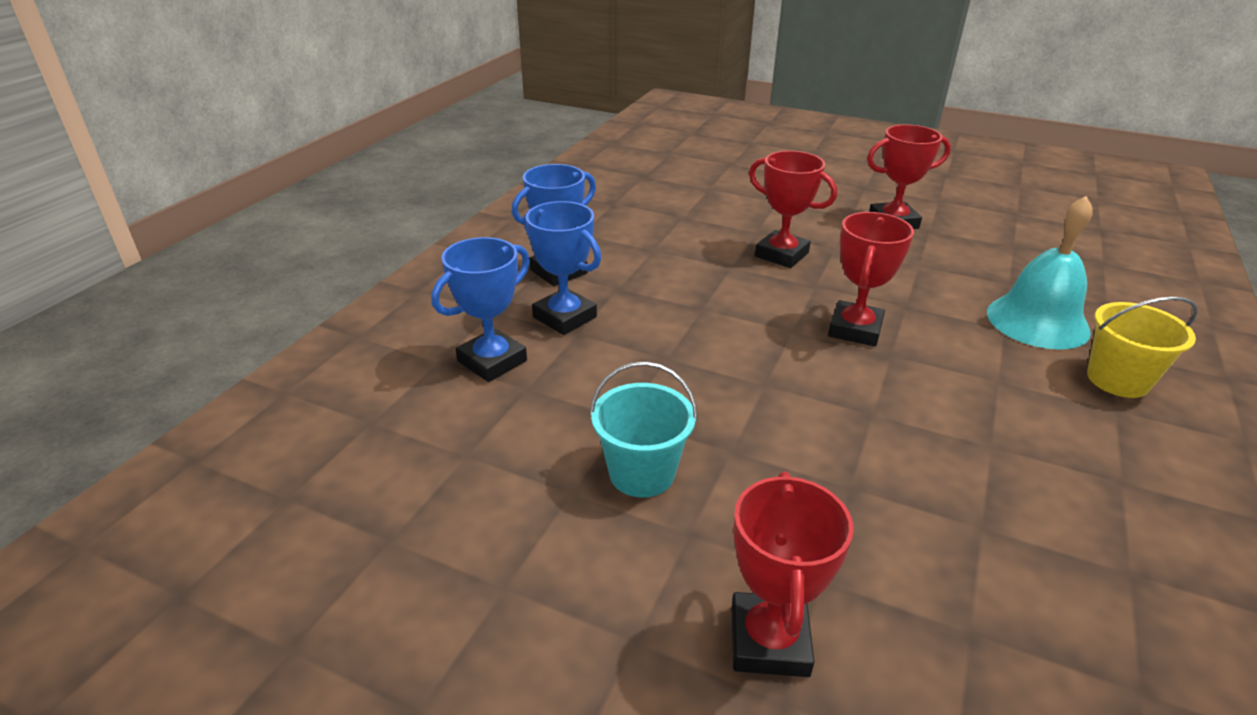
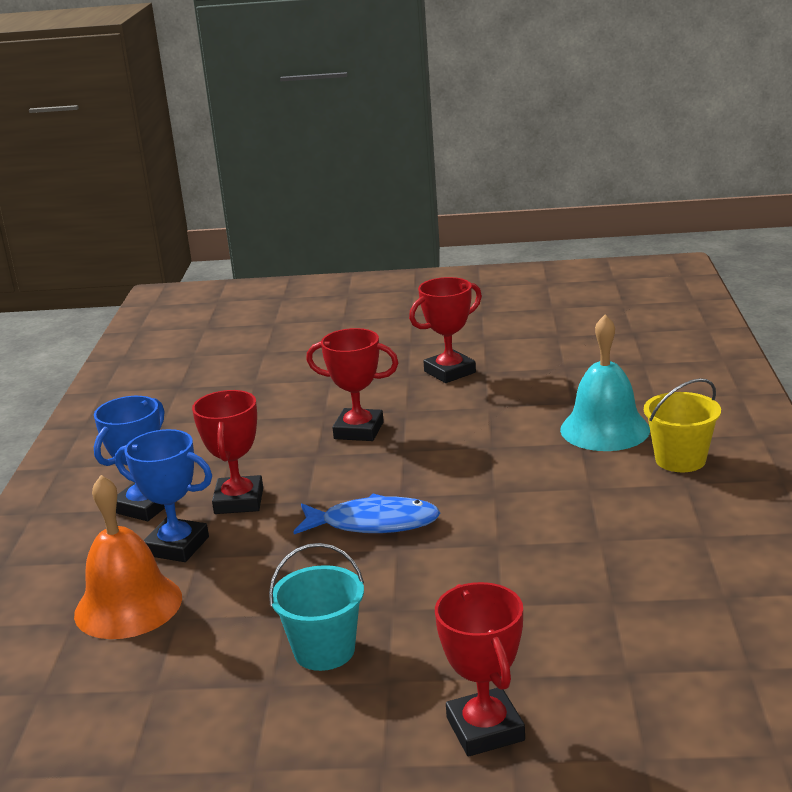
camera: 20 degrees left, 10 degrees down
(492, 361) = (128, 605): blue trophy -> orange bell
(754, 351) = (373, 523): none -> blue fish
(855, 329) = (455, 479): red trophy -> red trophy (239, 501)

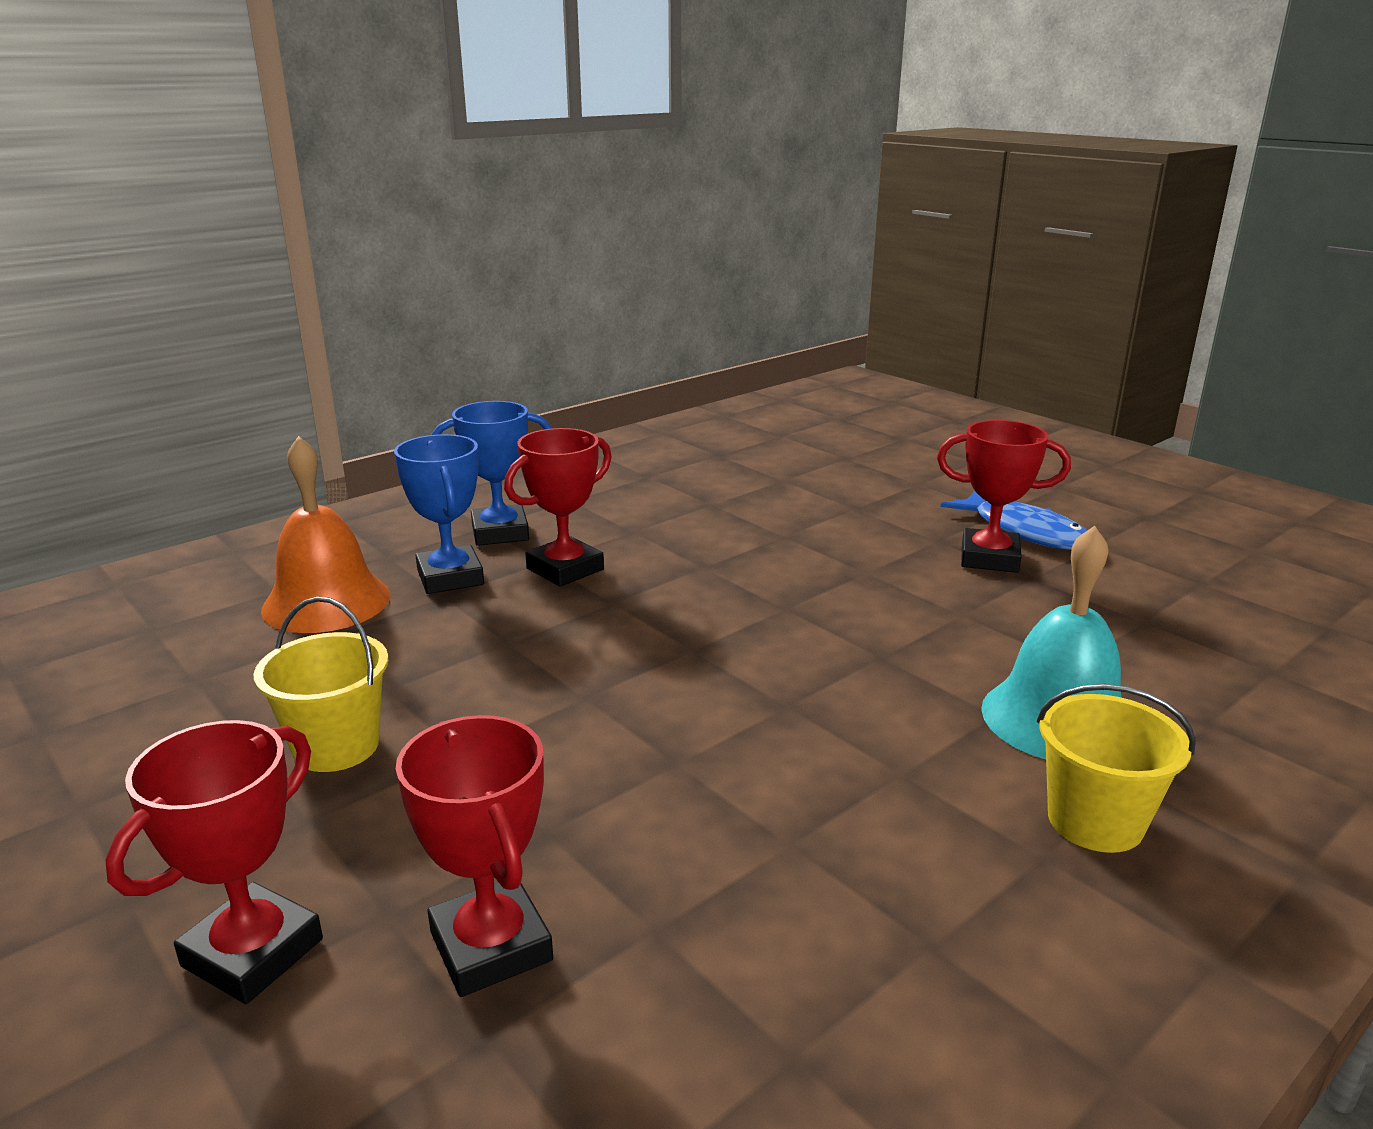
camera: 45 degrees right, 0 degrees up
(324, 651) = (336, 746): turquoise bucket -> yellow bucket
(358, 430) = (784, 566): red trophy -> red trophy (490, 946)
(373, 523) = (617, 659): blue fish -> blue fish (1025, 532)

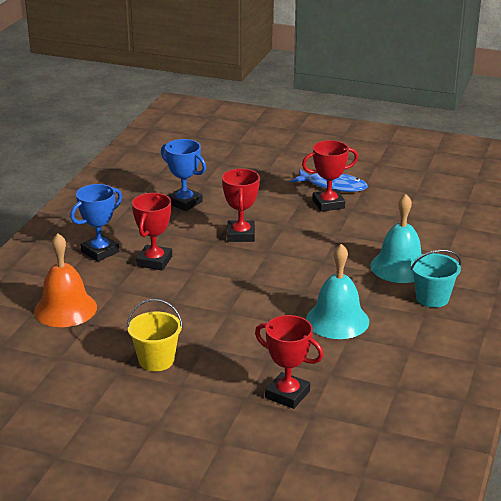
camera: 30 degrees left, 5 degrees up
(252, 952) = (216, 423): red trophy -> red trophy (241, 235)
(450, 577) = (107, 281): blue trophy -> blue trophy (184, 202)
(800, 794) = (337, 320): none -> turquoise bell
(1095, 821) = (432, 298): yellow bucket -> turquoise bucket

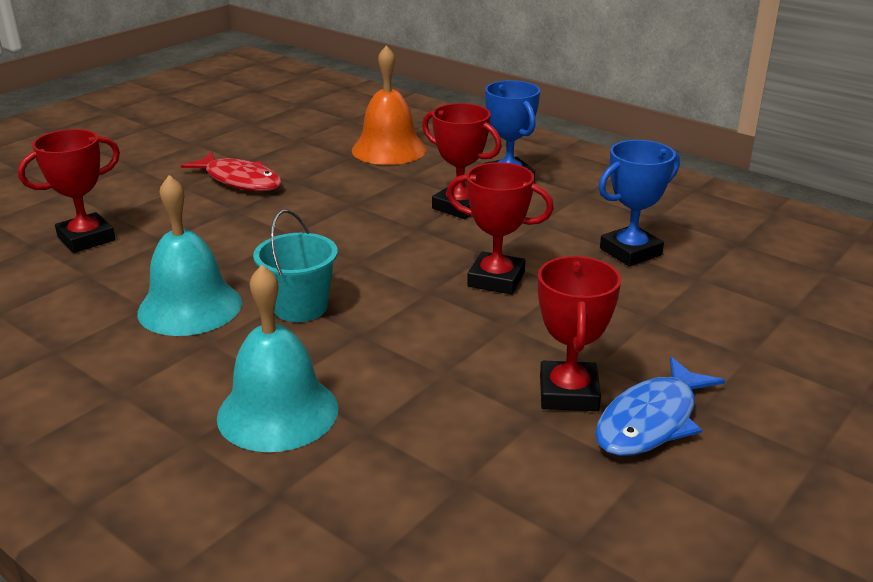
camera: 110 degrees right, 0 degrees up
(156, 360) = (240, 180): yellow bucket -> red fish
(432, 298) = (150, 417): turquoise bucket -> turquoise bucket (300, 307)

